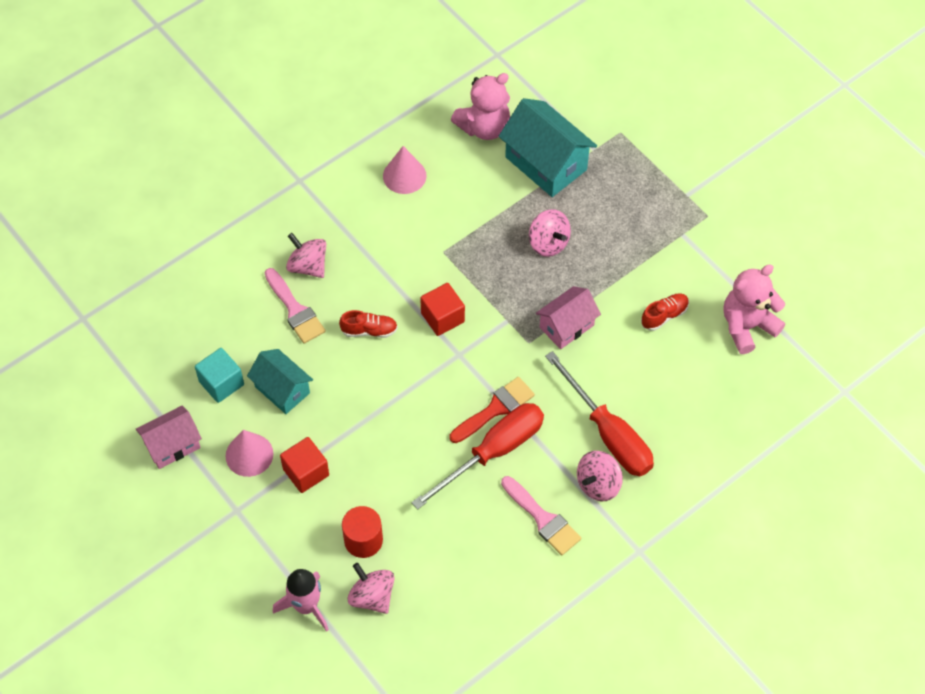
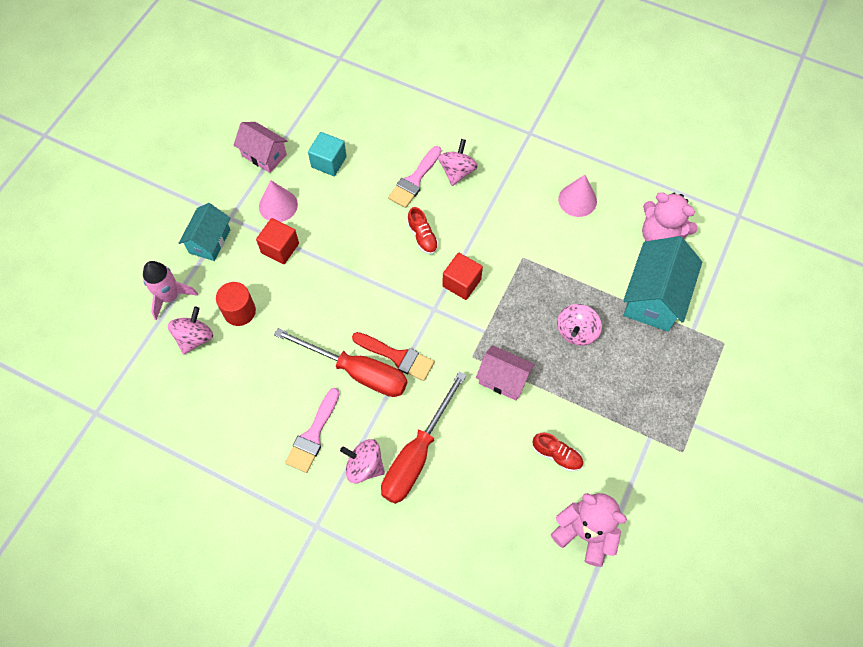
camera: 65 degrees right, 5 degrees up
(282, 390) = (342, 202): turquoise house -> turquoise house (209, 241)

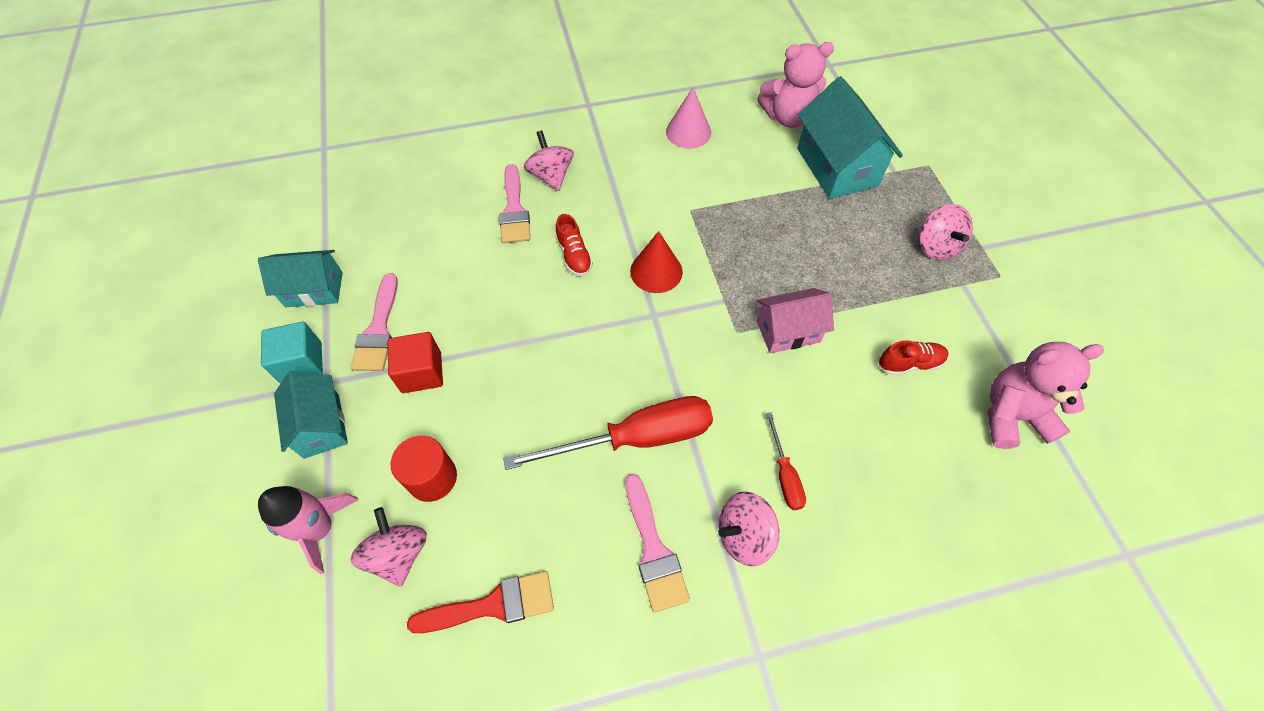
camera: 40 degrees left, 5 degrees down
(264, 155) = (314, 289): pink house -> turquoise house
(278, 205) = (378, 329): pink cone -> pink brush
(329, 162) = (401, 249): turquoise cube -> turquoise cube (302, 363)
(397, 357) = (663, 389): red brush -> red brush (493, 605)
(417, 454) = (784, 474): red screwdriver -> red screwdriver, size x0.48
(422, 237) = (574, 255): red shoe -> red shoe turned 45 degrees clockwise
(461, 283) = (656, 271): red cube -> red cone
(576, 332) = (805, 240): pink spinning top -> pink spinning top (936, 246)

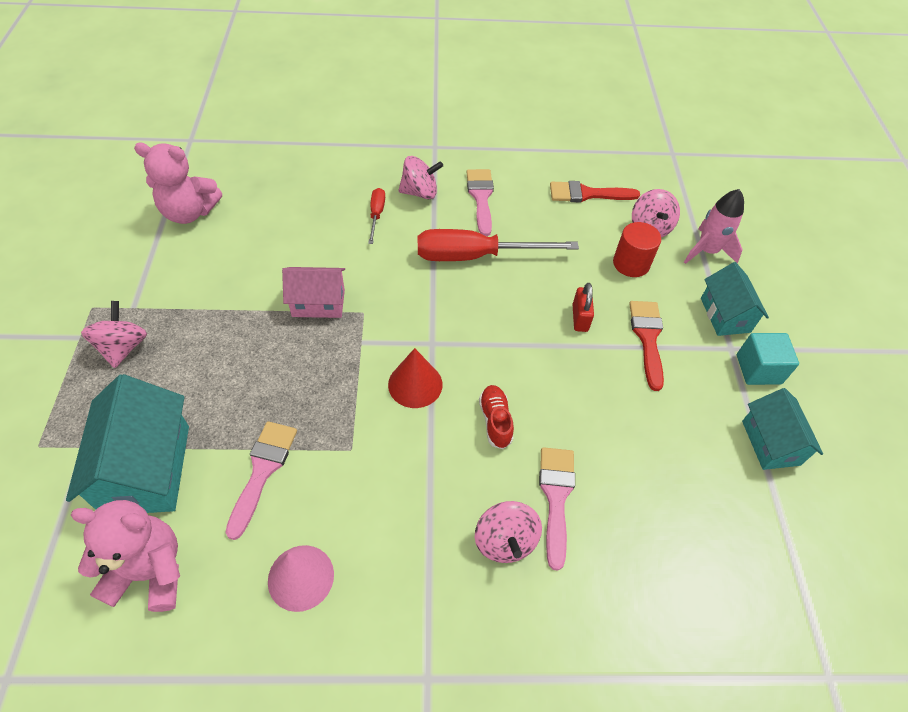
camera: 170 degrees left, 5 degrees down
(314, 289) = (770, 443): turquoise house -> turquoise house turned 75 degrees clockwise
(378, 329) = (693, 385): pink brush -> pink brush (262, 471)
(421, 372) = (647, 338): red cube -> red brush
(498, 380) = (580, 318): none -> red padlock
(909, 363) = (235, 259): red shoe -> none

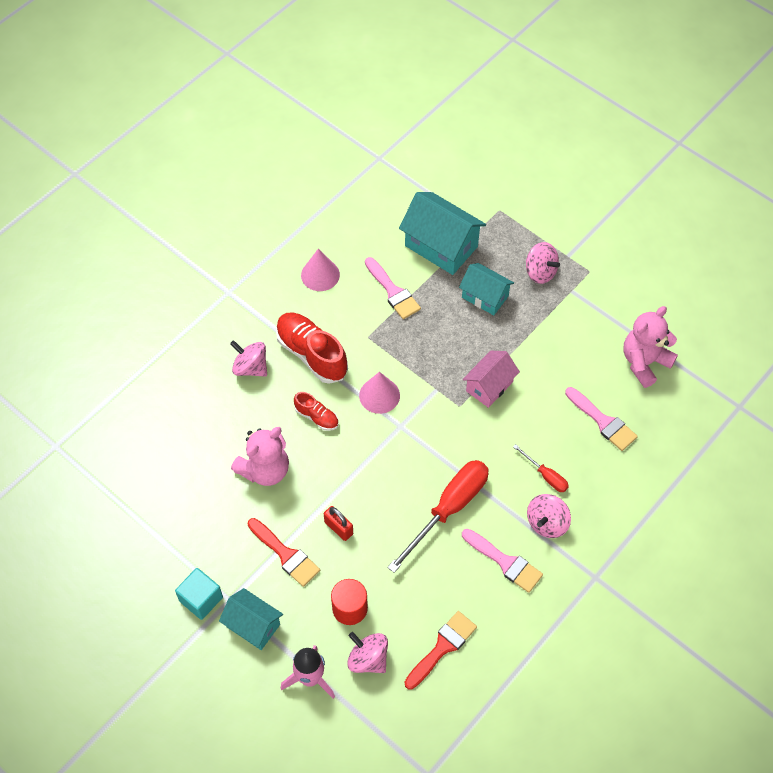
camera: 135 degrees right, 5 degrees up
(150, 571) = (381, 222): pink teddy bear -> pink teddy bear (265, 470)
(415, 384) = (379, 395): red cone -> pink cone
(426, 489) = (311, 354): none -> red shoe
(556, 497) = (247, 409): pink brush -> pink brush (603, 421)
(770, 443) = (159, 549): turquoise house -> turquoise house (485, 297)

